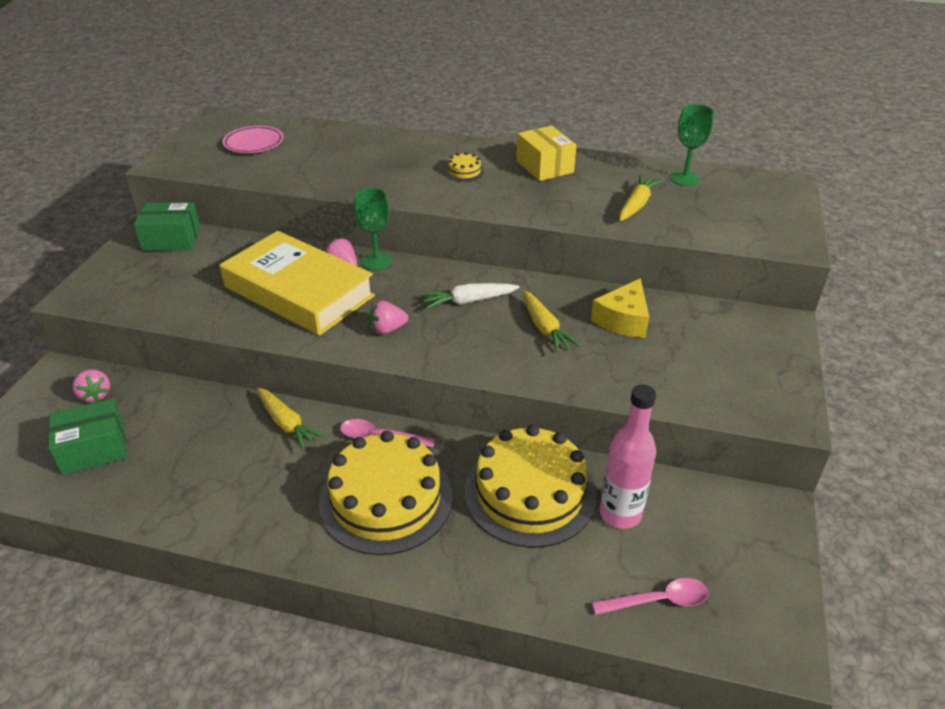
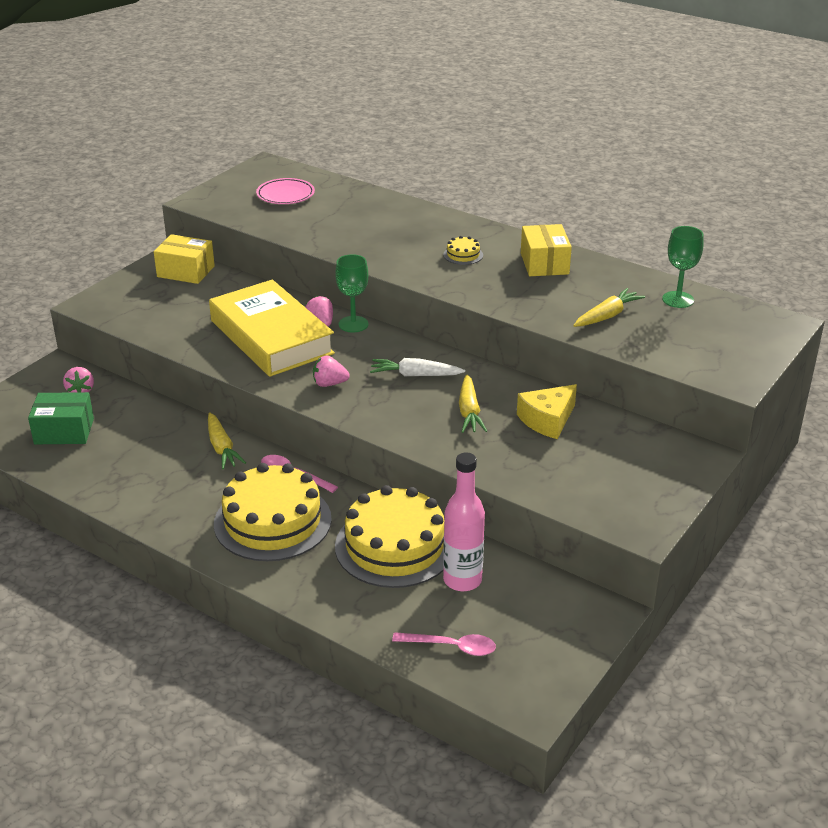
camera: 20 degrees right, 5 degrees down
(172, 239) = (186, 271): green box -> yellow box

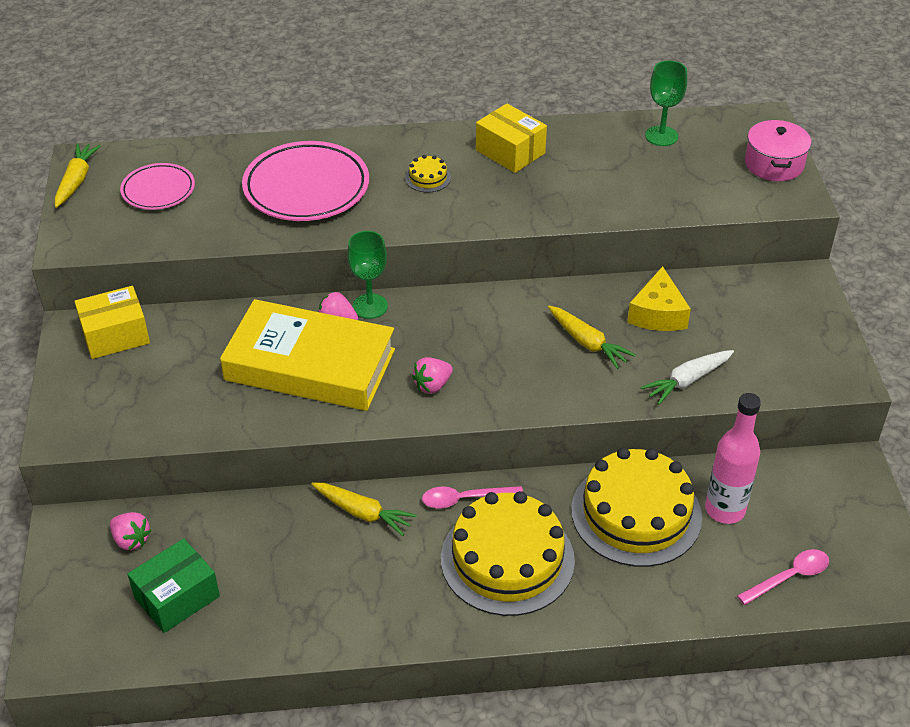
camera: 40 degrees left, 10 degrees up
(375, 229) = (306, 188): none -> pink plate
(415, 375) = (495, 331): white carrot -> white carrot (687, 381)
(607, 316) = (629, 182): yellow carrot -> yellow carrot (76, 180)
(748, 353) = (774, 164): none -> pink pot

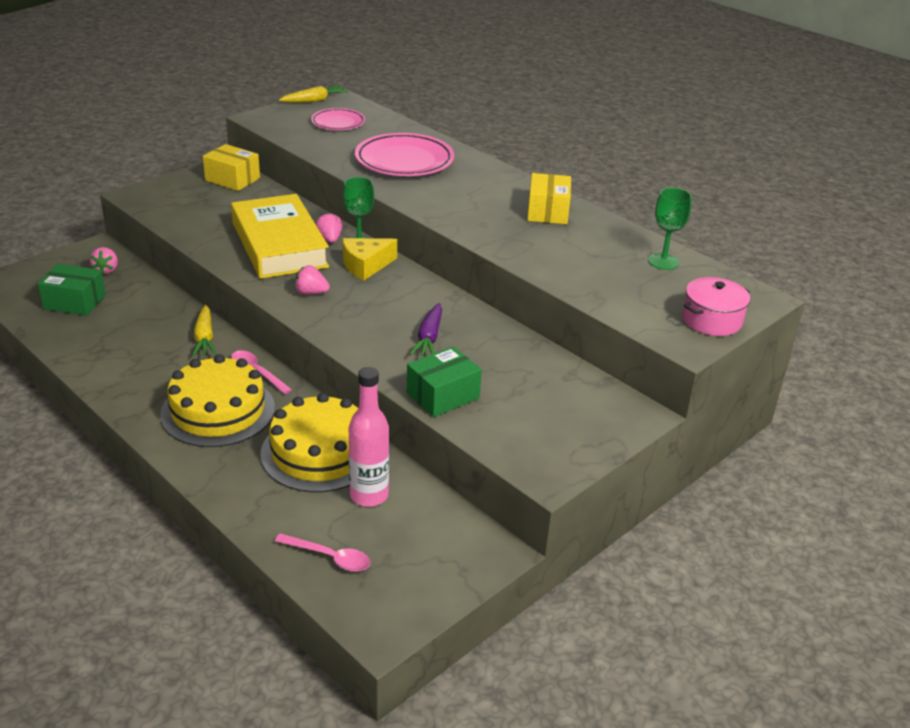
camera: 50 degrees right, 10 degrees down
(428, 178) = (474, 194): yellow cake -> none
(587, 343) = (429, 338): yellow carrot -> purple carrot
(657, 314) = (501, 357): yellow cheese -> yellow cheese (365, 266)
(687, 381) = (443, 395): white carrot -> green box

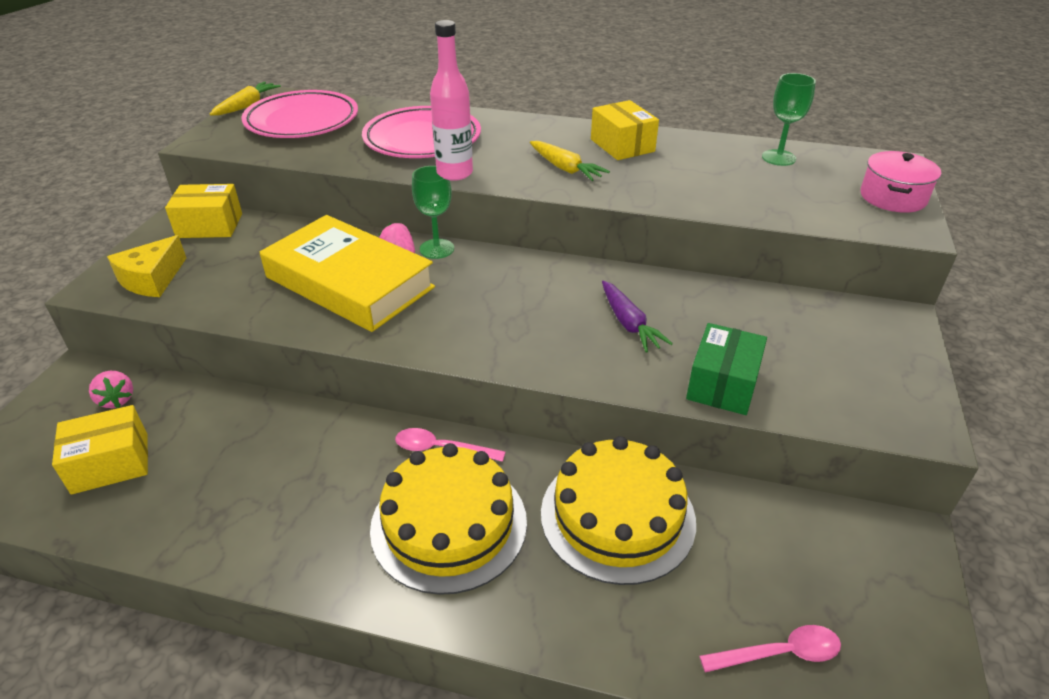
camera: 30 degrees left, 5 degrees up
(74, 302) = (110, 463): green box -> yellow box
(205, 338) = (335, 434): yellow carrot -> yellow carrot (565, 168)
(311, 293) = (449, 325): pink strawberry -> none
(338, 123) = (302, 121): pink plate -> pink plate, size x1.72
(365, 266) = (471, 270): yellow cheese -> yellow cheese (152, 279)
(369, 495) = (725, 542): pink bottle -> pink bottle (454, 173)

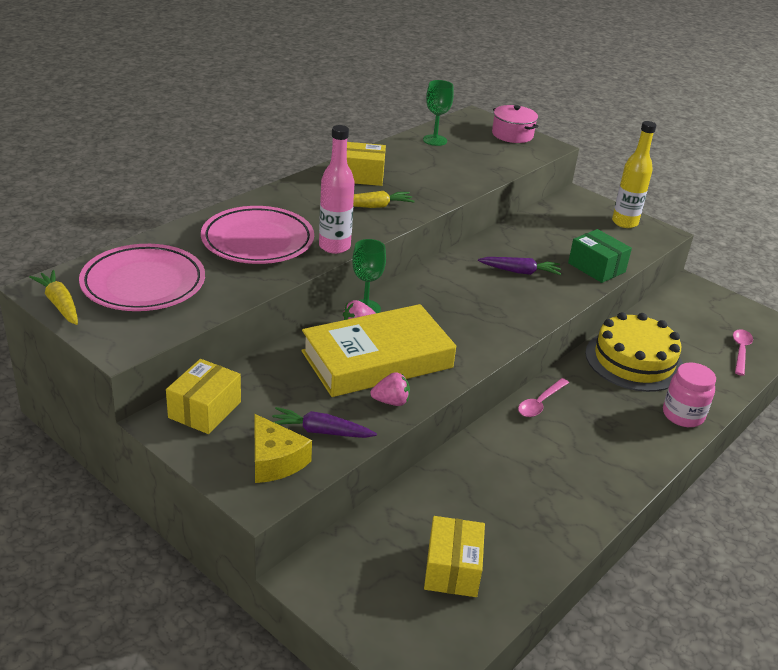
camera: 65 degrees left, 5 degrees down
(117, 400) = (367, 554): pink strawberry -> pink strawberry (391, 401)
(208, 288) = (320, 431): none -> purple carrot
(449, 524) = (608, 421): yellow cake -> none
(525, 608) = (683, 415): none -> pink jar
(894, 381) = (624, 222): none -> yellow bottle

